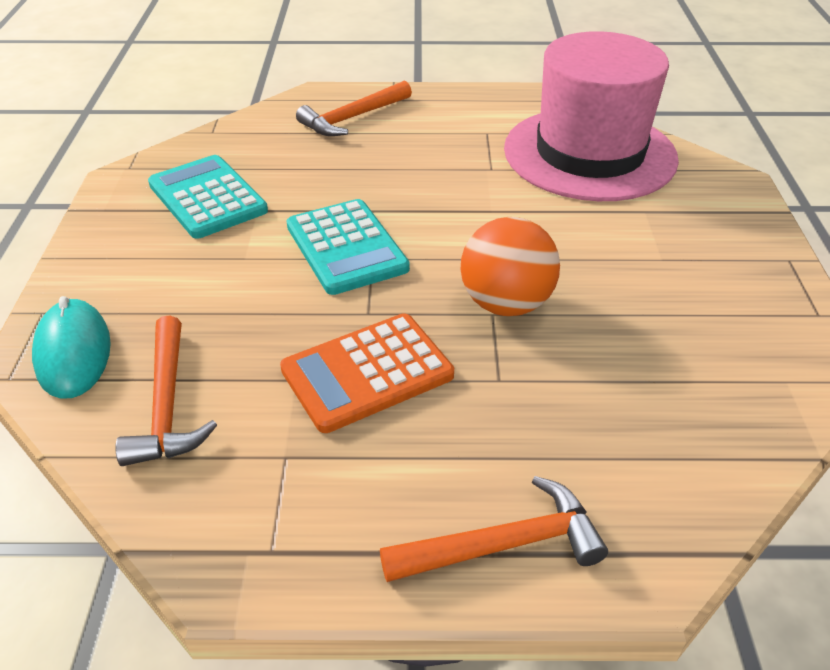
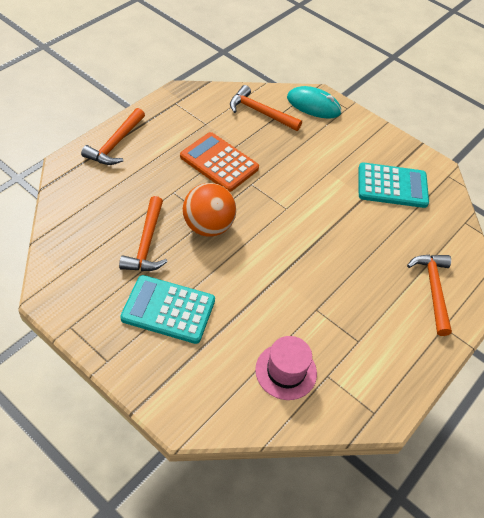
camera: 125 degrees right, 10 degrees up
(346, 247) = (303, 205): turquoise calculator -> turquoise calculator (168, 309)
(367, 373) = (219, 162): orange calculator -> orange calculator turned 60 degrees counterclockwise
(589, 153) = (286, 371): pink hat -> pink hat, size x0.45
(620, 339) = (147, 243): none -> orange hammer

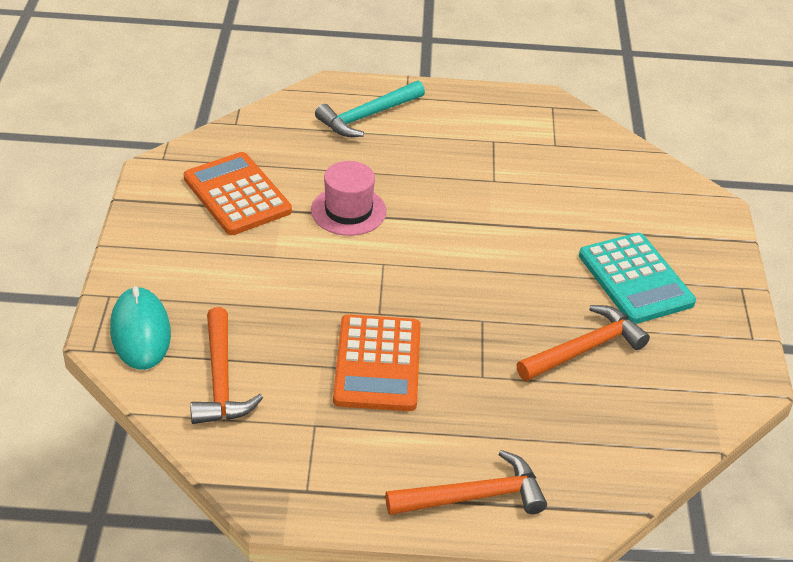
camera: 125 degrees left, 10 degrees down
(208, 226) = (494, 312): orange ball -> none
(286, 371) = (586, 170): pink hat -> pink hat (348, 211)
(392, 186) = (237, 195): turquoise calculator -> orange calculator
(433, 290) = (368, 116): orange hammer -> turquoise hammer

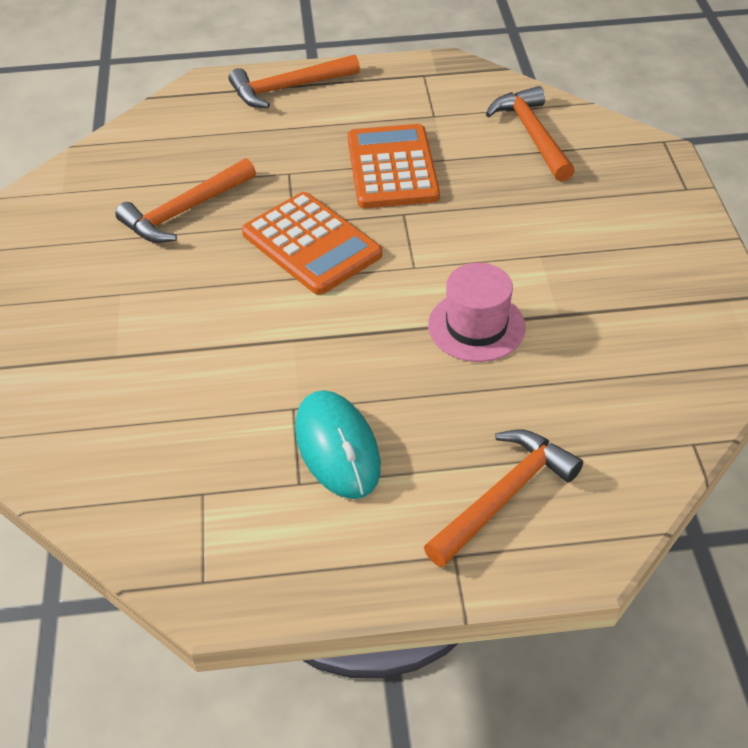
camera: 175 degrees right, 5 degrees up
(140, 332) = (631, 161): turquoise mouse -> turquoise mouse (337, 447)
(237, 195) = (624, 325): orange calculator -> orange calculator (311, 244)
(368, 116) = (503, 497): turquoise hammer -> orange hammer
(635, 279) = (116, 294): turquoise calculator -> none

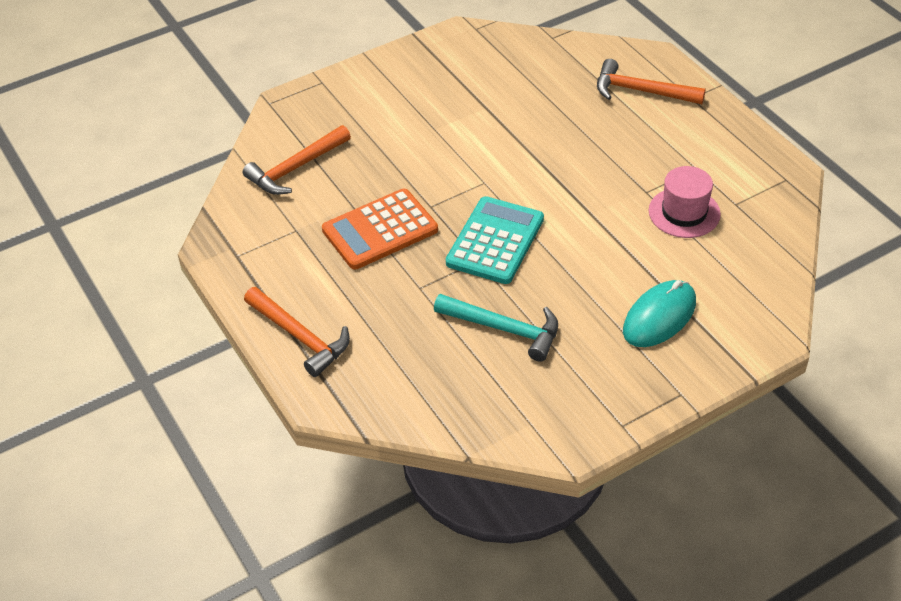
camera: 115 degrees left, 0 degrees up
(185, 211) = (504, 329): orange hammer -> turquoise hammer
(311, 244) = (495, 241): orange calculator -> turquoise calculator
(337, 447) = (660, 162): turquoise mouse -> turquoise mouse (659, 317)
(476, 326) = (521, 137): pink hat -> pink hat (684, 212)

